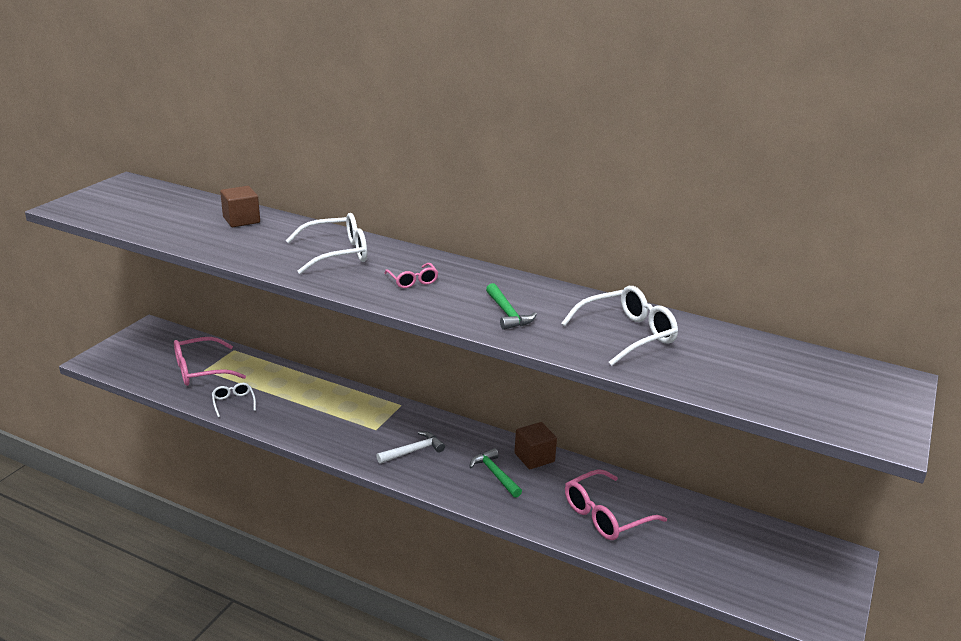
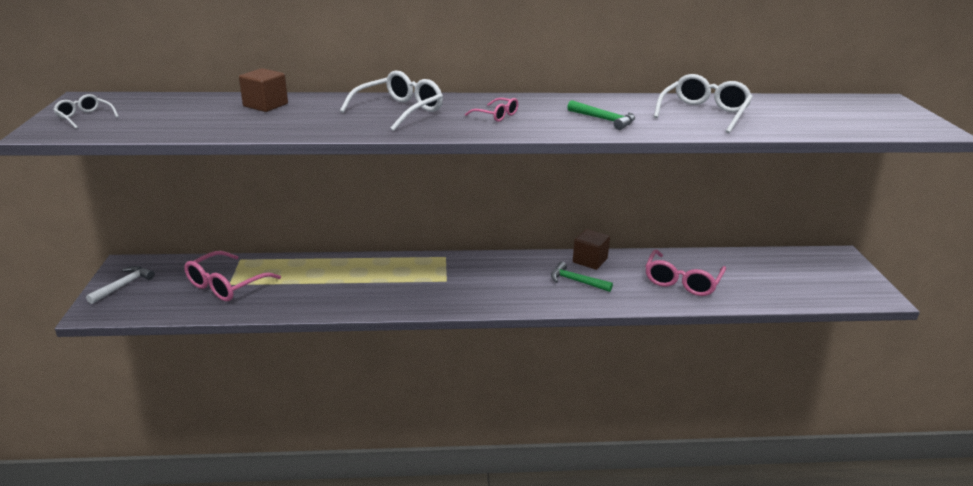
camera: 30 degrees left, 0 degrees up
(233, 402) = (292, 301): white glasses -> white glasses (85, 117)
(413, 451) = (496, 286): white hammer -> white hammer (123, 285)

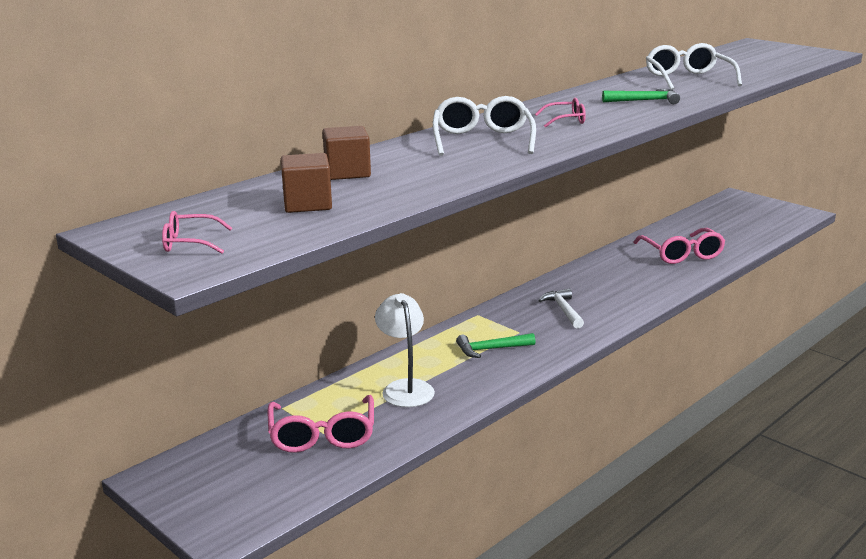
camera: 40 degrees left, 5 degrees down
(85, 117) = (190, 243): white glasses -> pink glasses
(123, 285) = (201, 495): white hammer -> white hammer (563, 310)
(315, 281) = (405, 388): none -> white lamp
(576, 281) = (615, 286): green hammer -> green hammer (491, 349)
(590, 260) = (594, 268): brown cube -> brown cube (307, 204)

